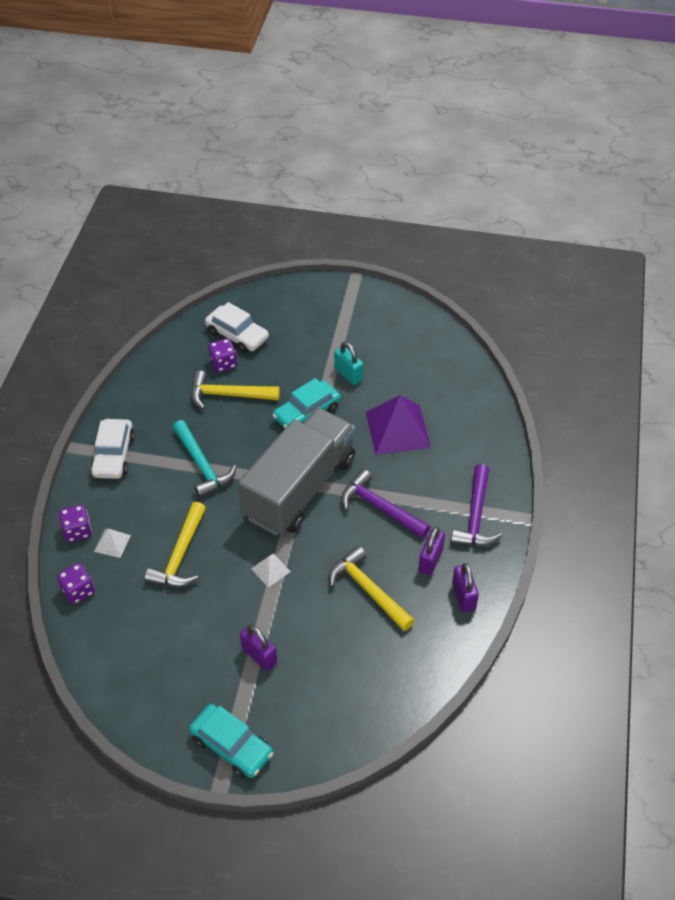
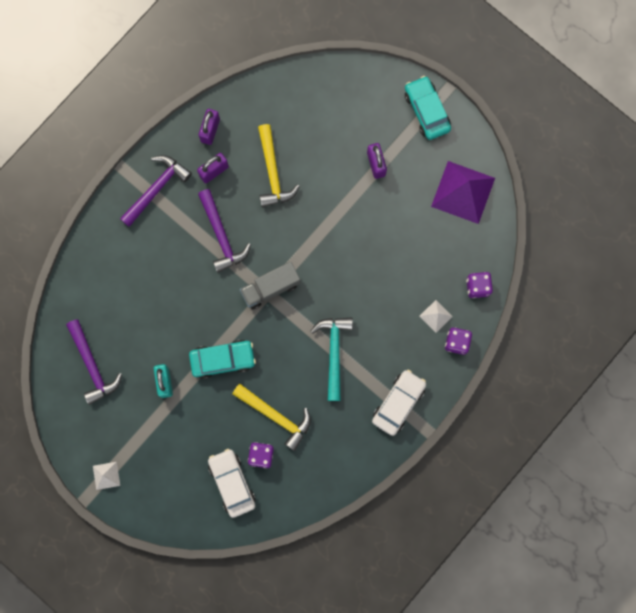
camera: 150 degrees left, 30 degrees up
(180, 555) = (390, 277): yellow hammer -> none
(270, 570) = (332, 227): white pyramid -> white pyramid (106, 475)
(300, 488) = (270, 288): grey truck -> grey truck, size x0.49
(398, 429) = (161, 301): purple pyramid -> purple pyramid (463, 192)
(421, 357) = (92, 365): none -> purple hammer

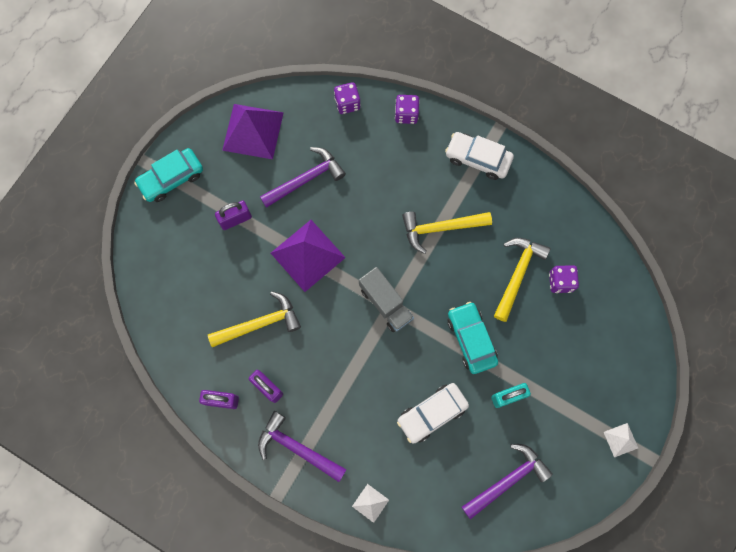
camera: 100 degrees left, 5 degrees down
(221, 235) = (338, 365): purple hammer -> purple hammer (306, 179)
(232, 483) = (595, 306): white car -> white car (432, 413)
(329, 224) = (307, 255): none -> purple pyramid
(334, 353) = (440, 228): turquoise hammer -> yellow hammer
(436, 316) = (384, 137): white pyramid -> white pyramid (370, 503)

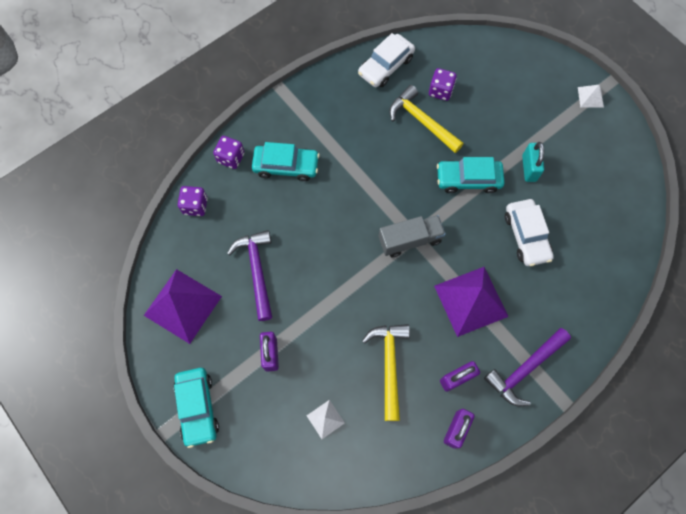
camera: 70 degrees left, 5 degrees down
(307, 255) = (336, 295): purple pyramid -> purple pyramid (470, 301)
(370, 503) = (594, 318): white pyramid -> white pyramid (325, 419)
(417, 165) = (286, 166): none -> turquoise car
(440, 228) = (355, 168): yellow hammer -> none
(478, 159) = (301, 114): white car -> white car (386, 66)
(507, 480) = (602, 195): purple hammer -> none

